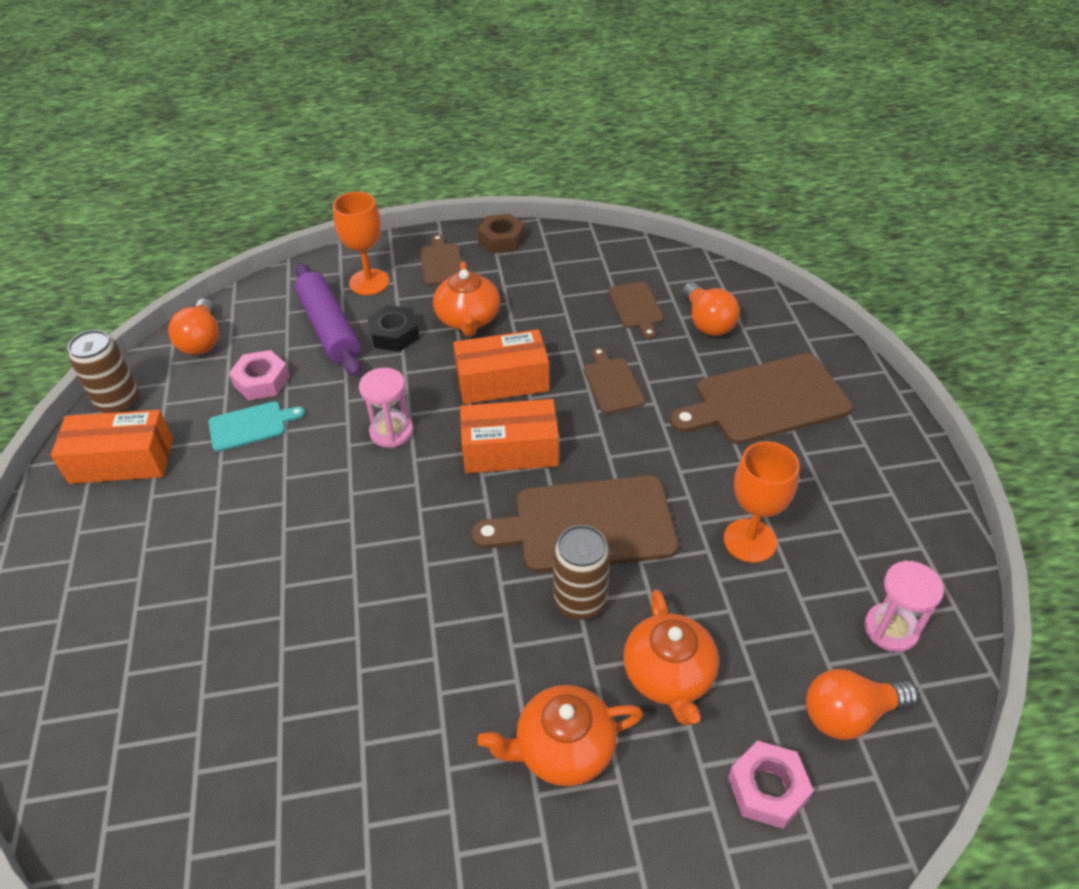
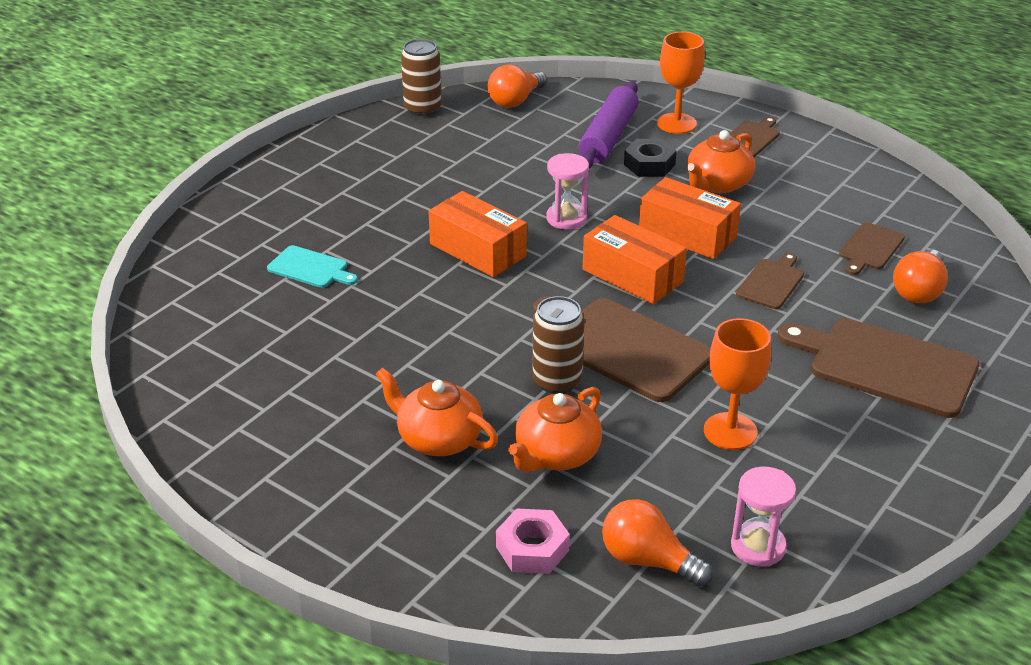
camera: 45 degrees right, 10 degrees down
(122, 461) = (386, 140): orange box -> orange box (477, 250)
(251, 425) = (483, 164): turquoise cutting board -> turquoise cutting board (310, 268)
(262, 381) = (522, 144): pink nut -> none
(501, 239) = (823, 147): brown nut -> none

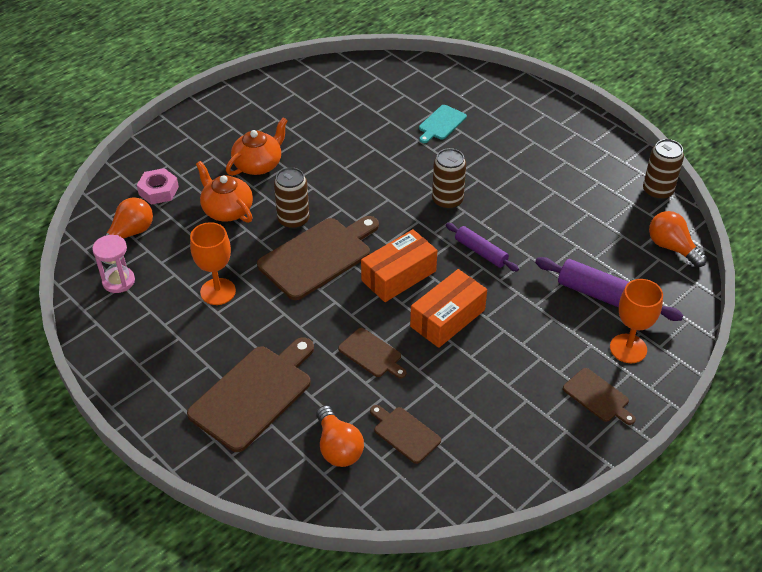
camera: 100 degrees right, 10 degrees up
(477, 250) = (447, 200): orange box -> brown can
(566, 218) = (481, 252): pink hourglass -> purple rolling pin
(649, 164) = (557, 315): black nut -> none
(717, 184) = (520, 354): orange teapot -> none
(918, 291) = (338, 447): orange light bulb -> orange light bulb turned 150 degrees counterclockwise

